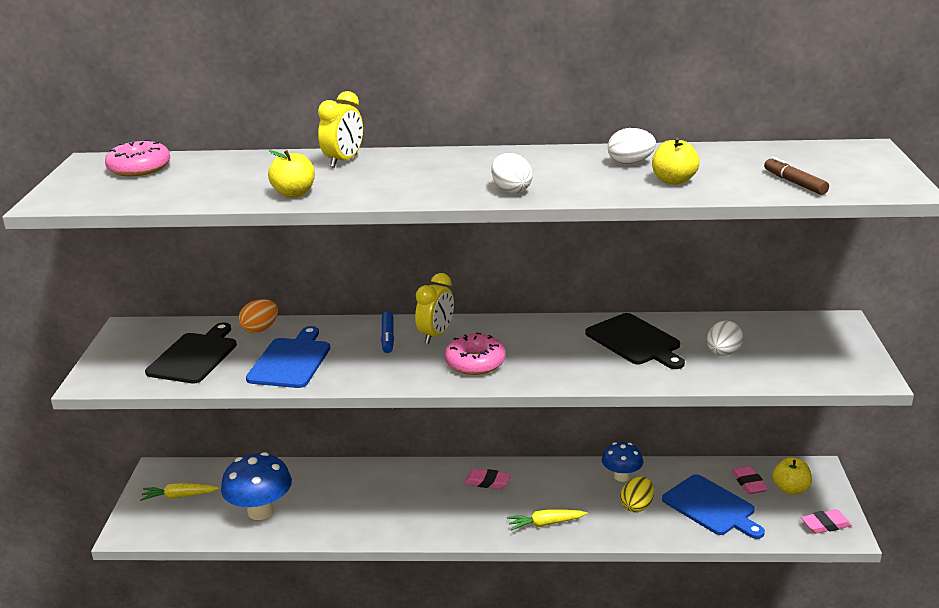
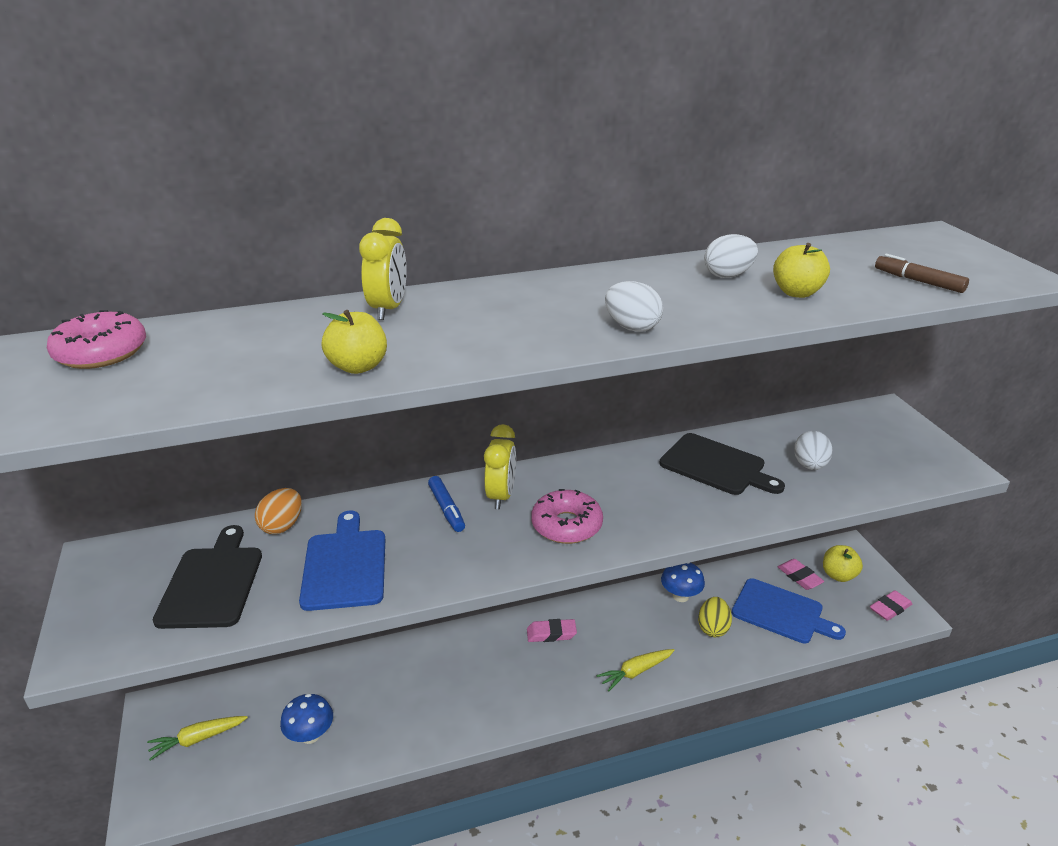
camera: 20 degrees left, 5 degrees up
(260, 511) = (310, 735): blue mushroom -> blue mushroom, size x0.61

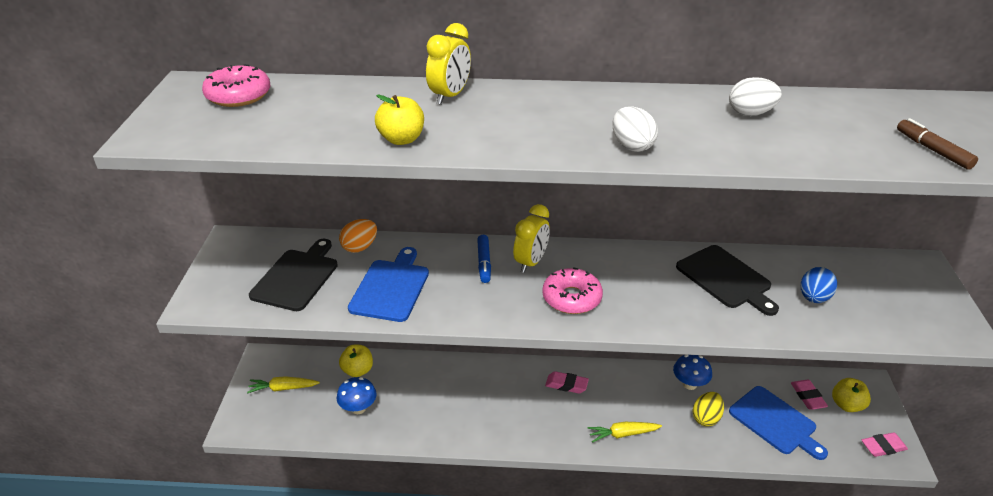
camera: 20 degrees right, 5 degrees up
(797, 293) = (802, 141): yellow apple -> yellow apple (357, 370)
(810, 465) = (814, 298): white egg -> blue egg

